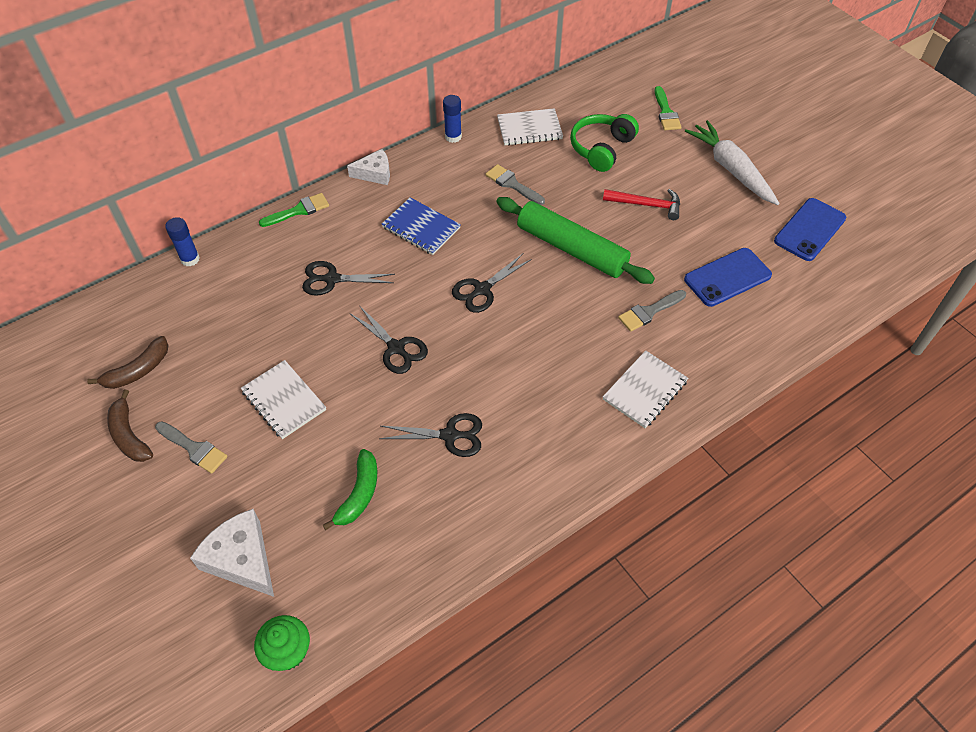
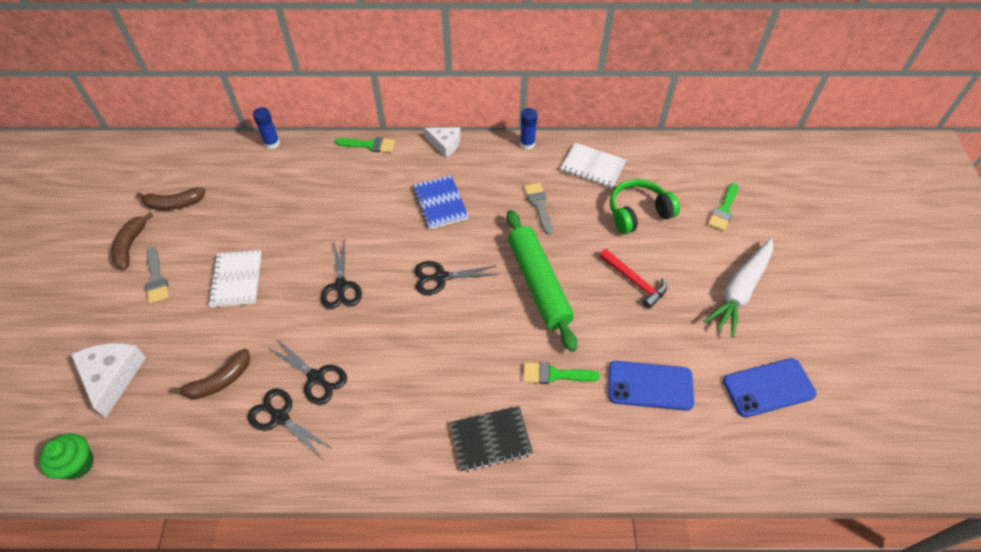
camera: 35 degrees right, 0 degrees up
(332, 279) = (345, 208): black scissors -> black scissors (280, 417)
(359, 494) = (220, 381): green banana -> brown banana
(644, 390) = (491, 439): white notebook -> black notebook
(649, 312) = (554, 374): grey brush -> green brush
(731, 169) = (740, 291): white carrot -> white carrot turned 150 degrees counterclockwise

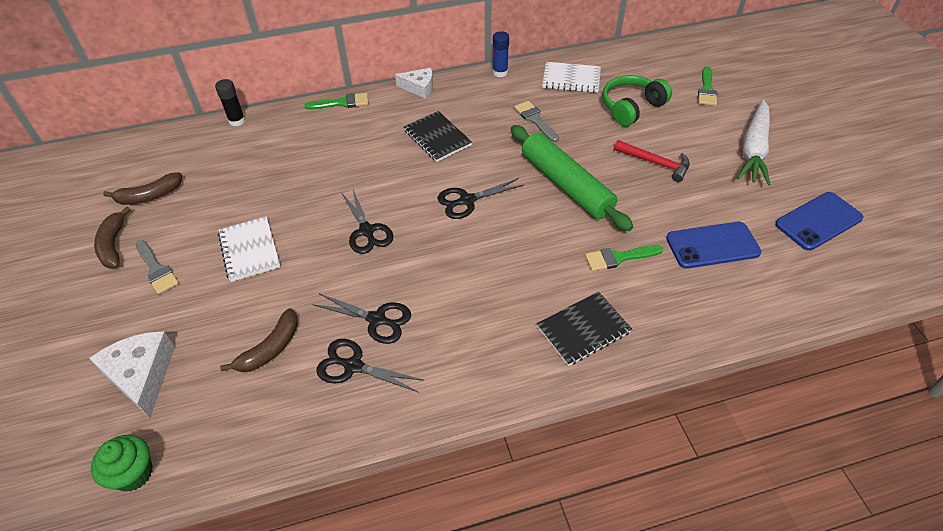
camera: 15 degrees left, 5 degrees down
(272, 143) = (237, 121): blue glue stick -> black glue stick
(440, 203) = (437, 138): blue notebook -> black notebook

